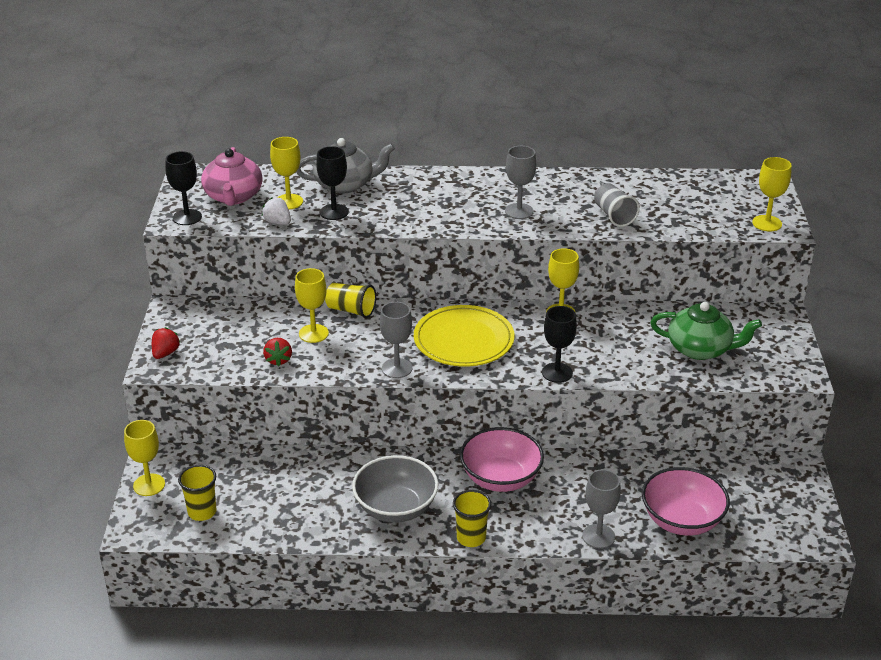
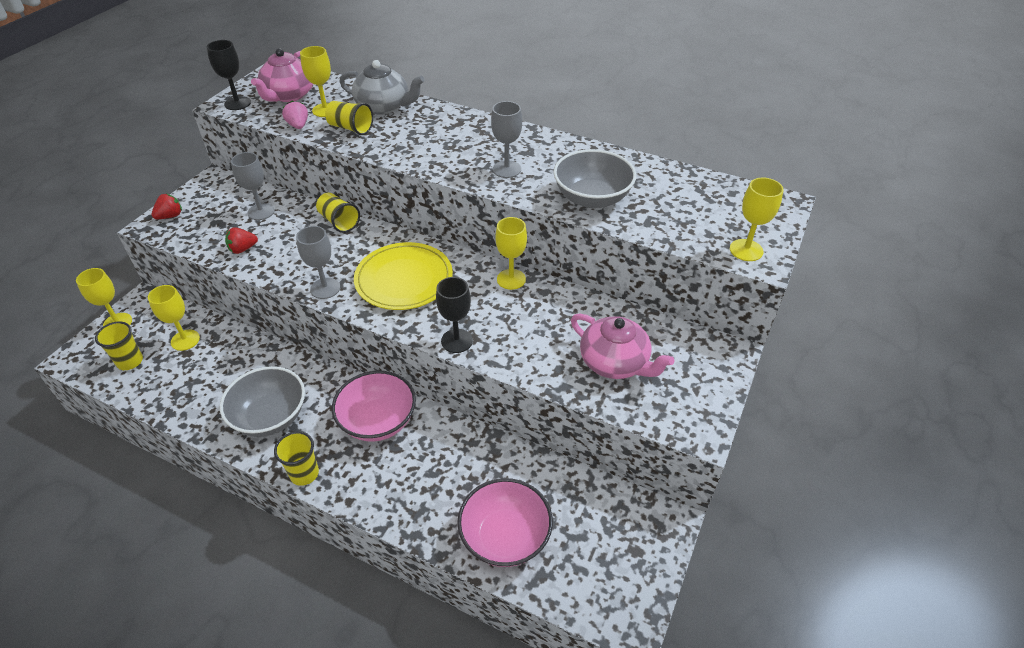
camera: 25 degrees right, 10 degrees up
(277, 222) = (298, 125): white strawberry -> pink strawberry
(278, 360) = (243, 249): red strawberry -> red strawberry turned 45 degrees clockwise
(313, 333) = (291, 233): yellow goblet -> yellow goblet (185, 340)
(334, 212) = (350, 128): black goblet -> yellow cup
(598, 536) = (414, 521): grey goblet -> grey goblet (261, 212)
(614, 216) = (592, 198): grey cup -> grey bowl
(700, 349) = (615, 363): green teapot -> pink teapot

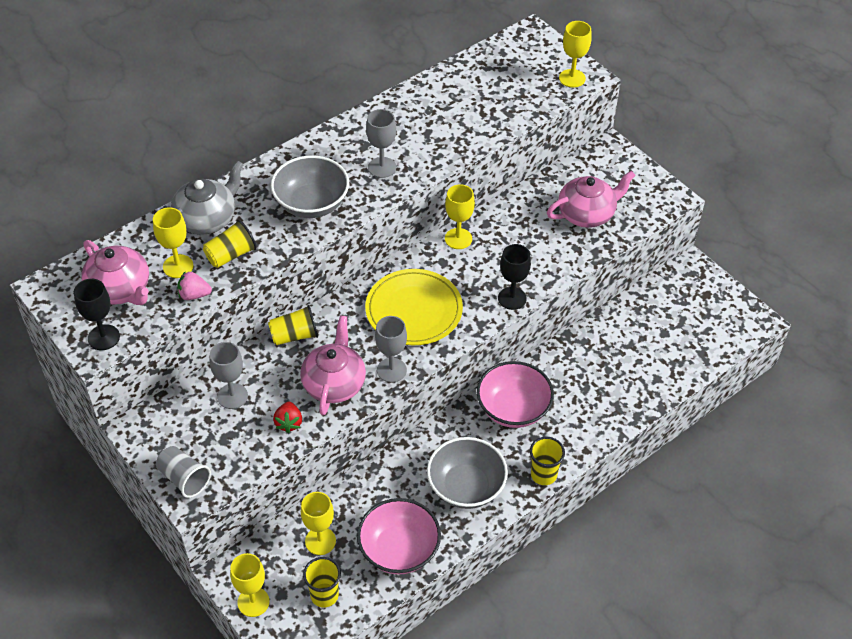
camera: 65 degrees left, 5 degrees up
(170, 216) = (184, 479): red strawberry -> grey cup
(296, 260) = (334, 383): none -> pink teapot
(505, 537) = (663, 362): pink bowl -> pink bowl (399, 550)
(592, 198) = (458, 131): grey bowl -> grey bowl (311, 204)

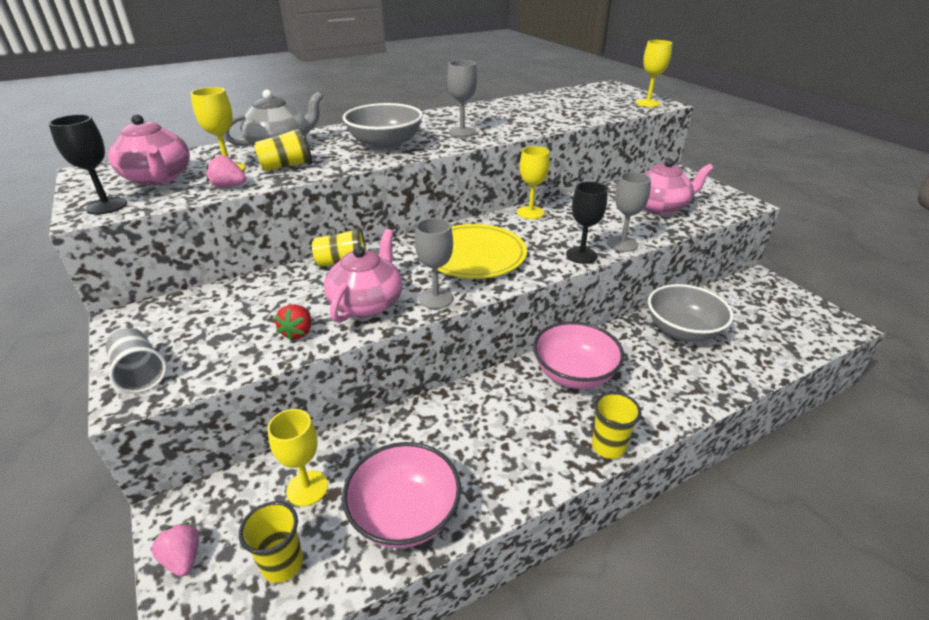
camera: 10 degrees right, 15 degrees down
(232, 396) = (249, 303): grey goblet -> grey goblet (622, 244)
(253, 602) = (183, 558): yellow goblet -> pink strawberry
(466, 487) = (508, 448): grey bowl -> grey bowl (682, 331)

